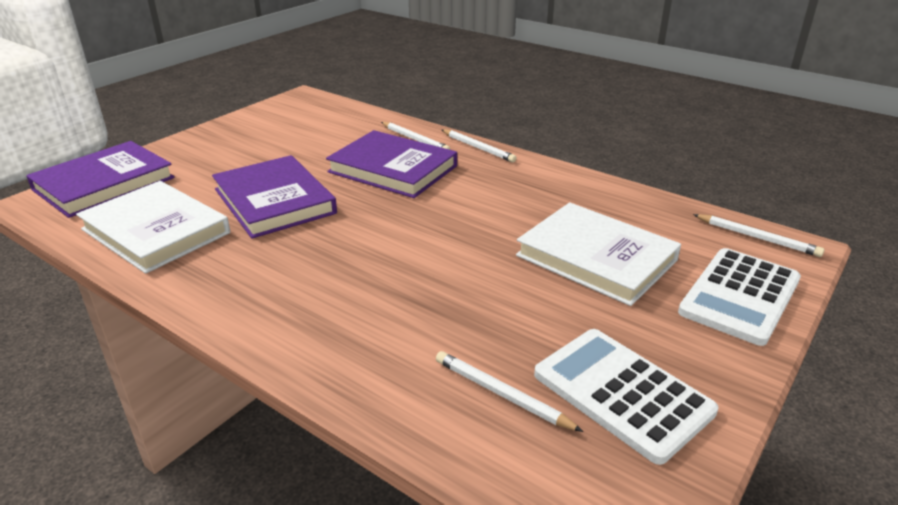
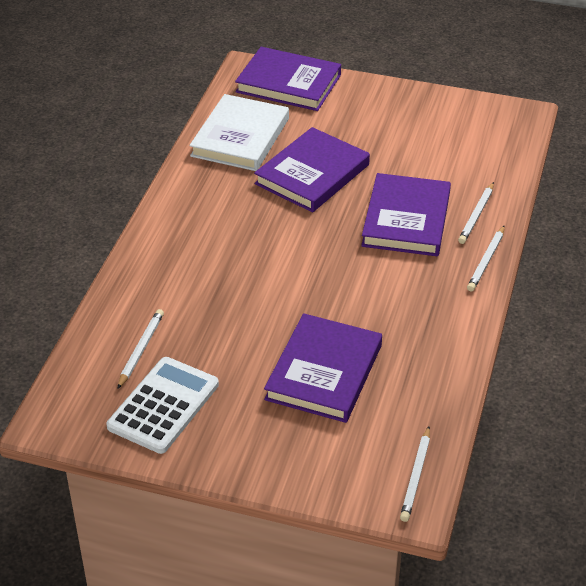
camera: 70 degrees right, 10 degrees up
(596, 258) = (324, 372): white book -> purple book
(740, 296) = (309, 464): white calculator -> none

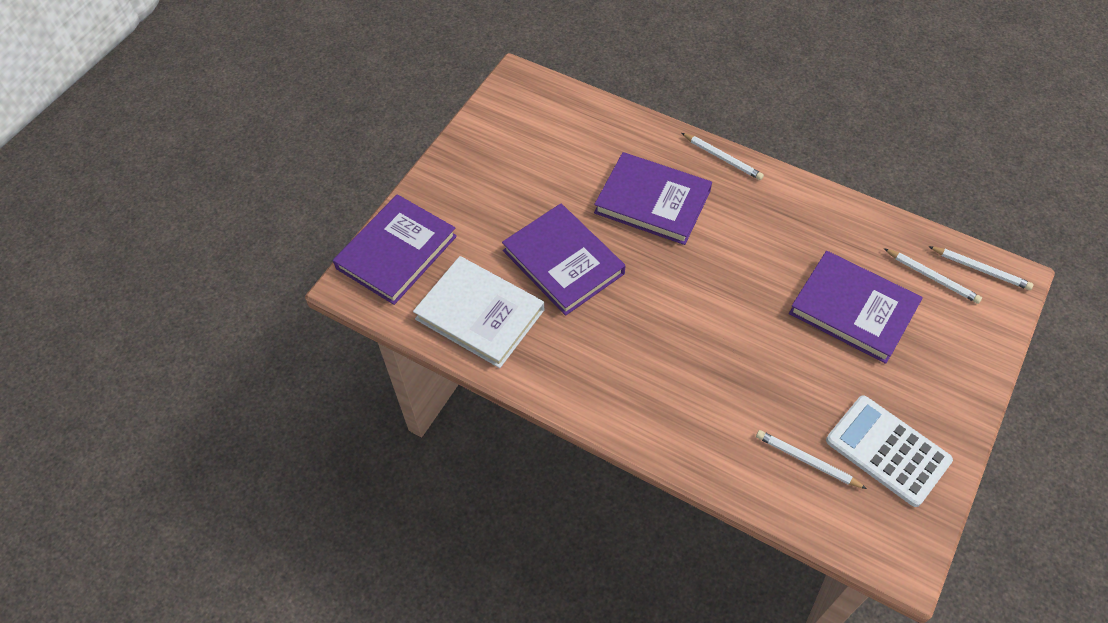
camera: 75 degrees left, 15 degrees up
(476, 215) = (658, 149): white pencil -> white pencil (932, 278)

